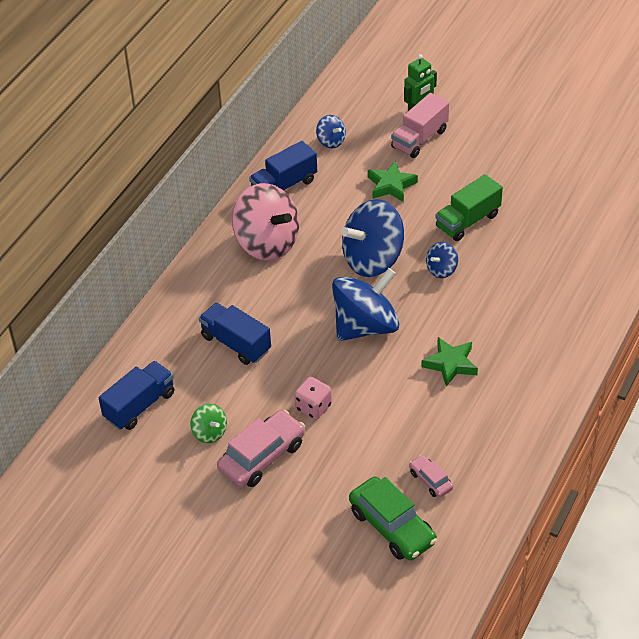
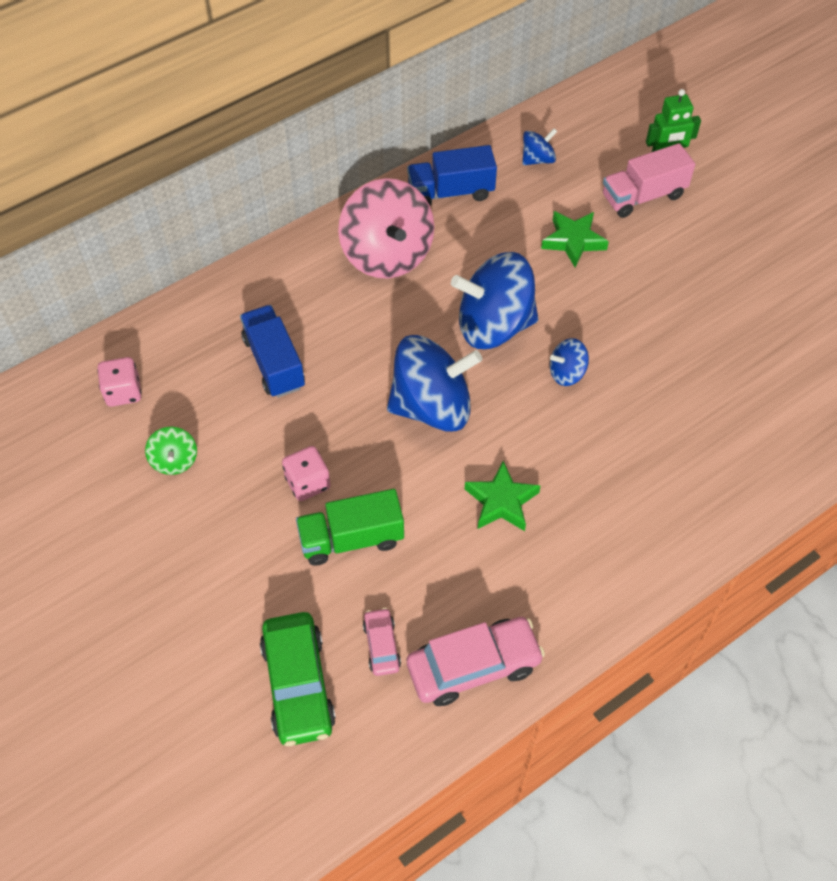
camera: 25 degrees right, 10 degrees up
(140, 406) = (123, 392): blue truck -> pink dice
(262, 456) = (211, 518): pink car -> pink car (473, 666)
(331, 141) = (538, 159): blue spinning top -> blue spinning top turned 105 degrees counterclockwise
(467, 221) = (637, 323): green truck -> green truck (351, 539)

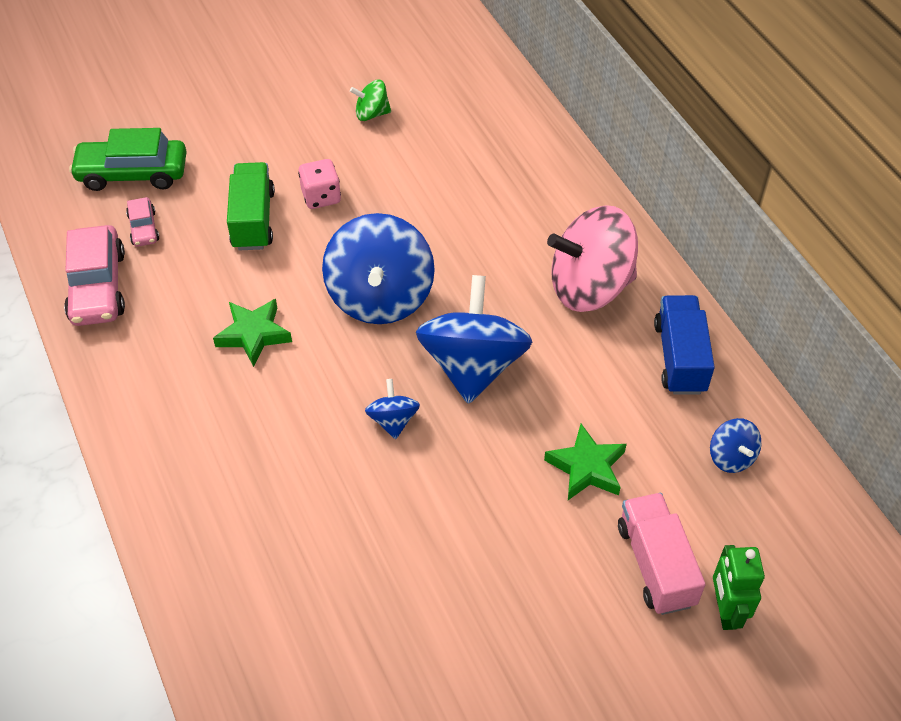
camera: 100 degrees right, 5 degrees down
(123, 392) = (453, 86): pink dice -> none
(274, 363) = (463, 185): blue truck -> none
(381, 645) = (144, 228): pink car -> pink car turned 75 degrees clockwise

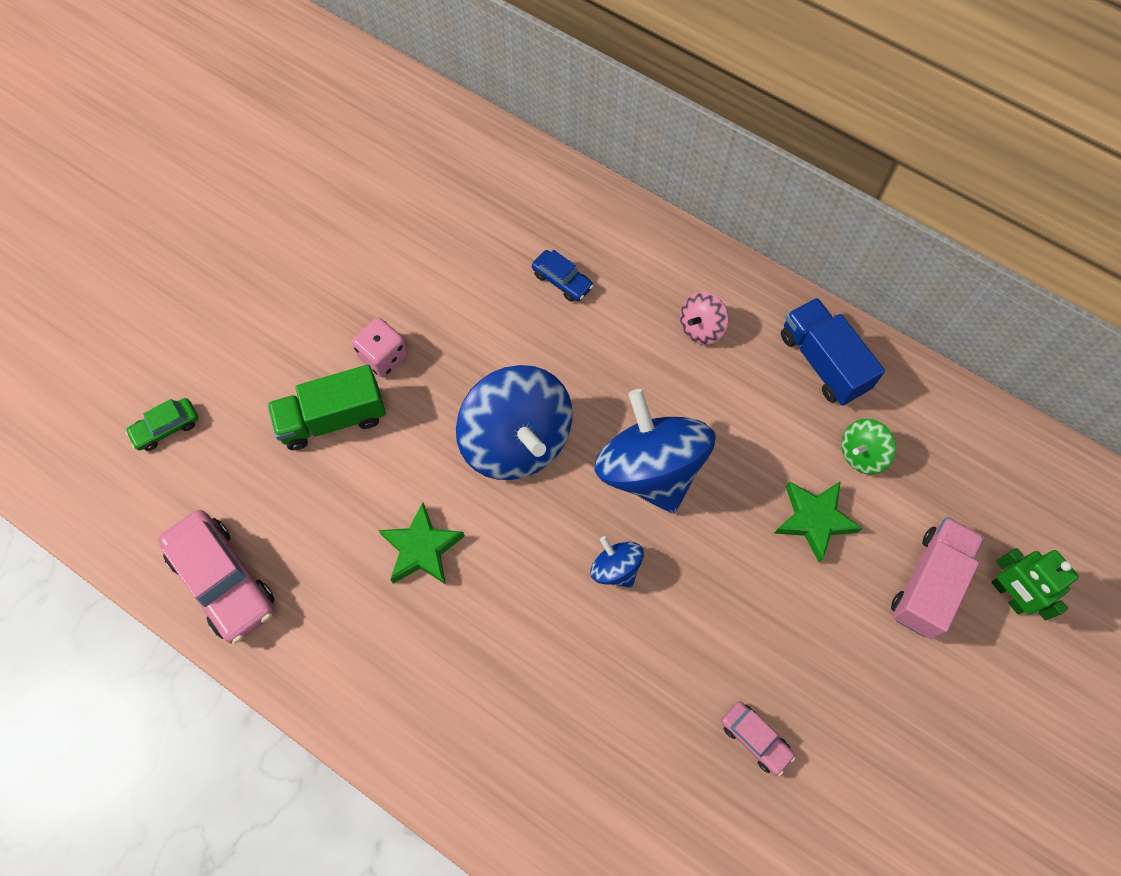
camera: 30 degrees left, 15 degrees up
(132, 173) = (166, 428): green car -> green car, size x0.52
(144, 228) = (224, 486): pink car -> pink car (755, 739)
(253, 220) = (333, 418): green truck -> green truck turned 75 degrees counterclockwise
(371, 114) = (370, 234): green spinning top -> green spinning top (862, 454)
(498, 205) = (562, 280): none -> blue car
(590, 287) = (701, 328): pink spinning top -> pink spinning top, size x0.46
(656, 565) = (929, 583): pink truck -> pink truck turned 75 degrees clockwise
(731, 457) = (924, 441): blue spinning top -> none

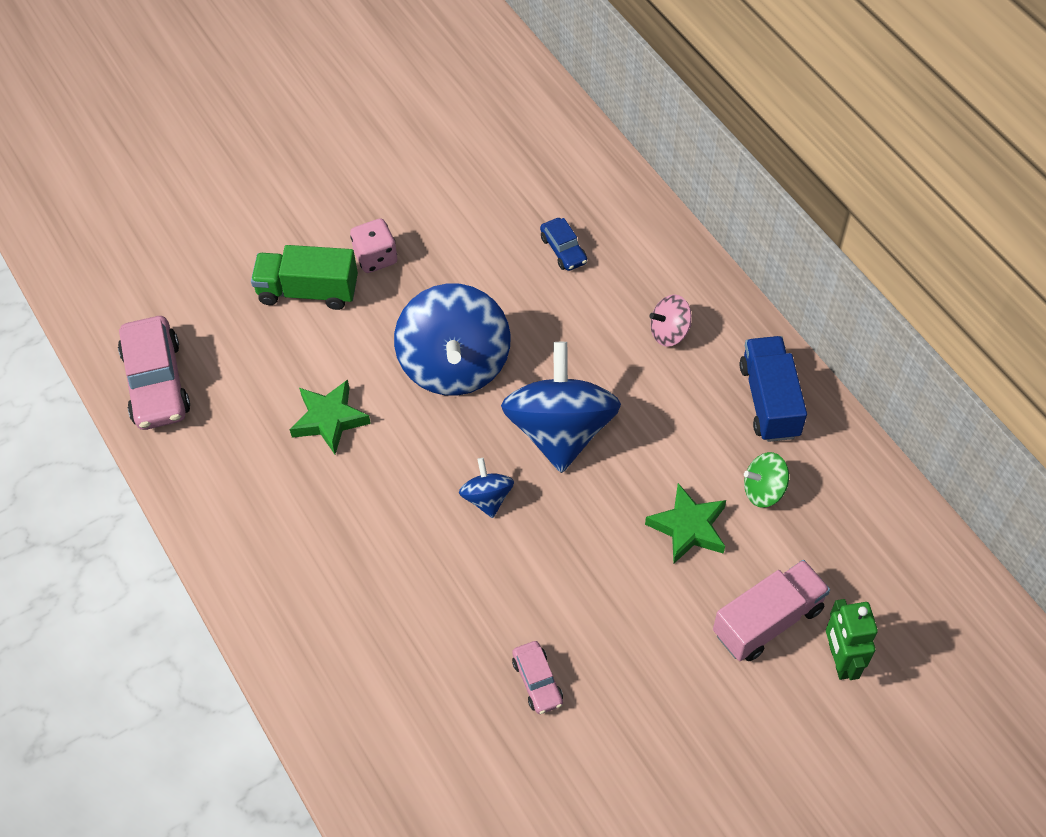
camera: 25 degrees right, 10 degrees down
(166, 428) = (170, 250): green car -> none

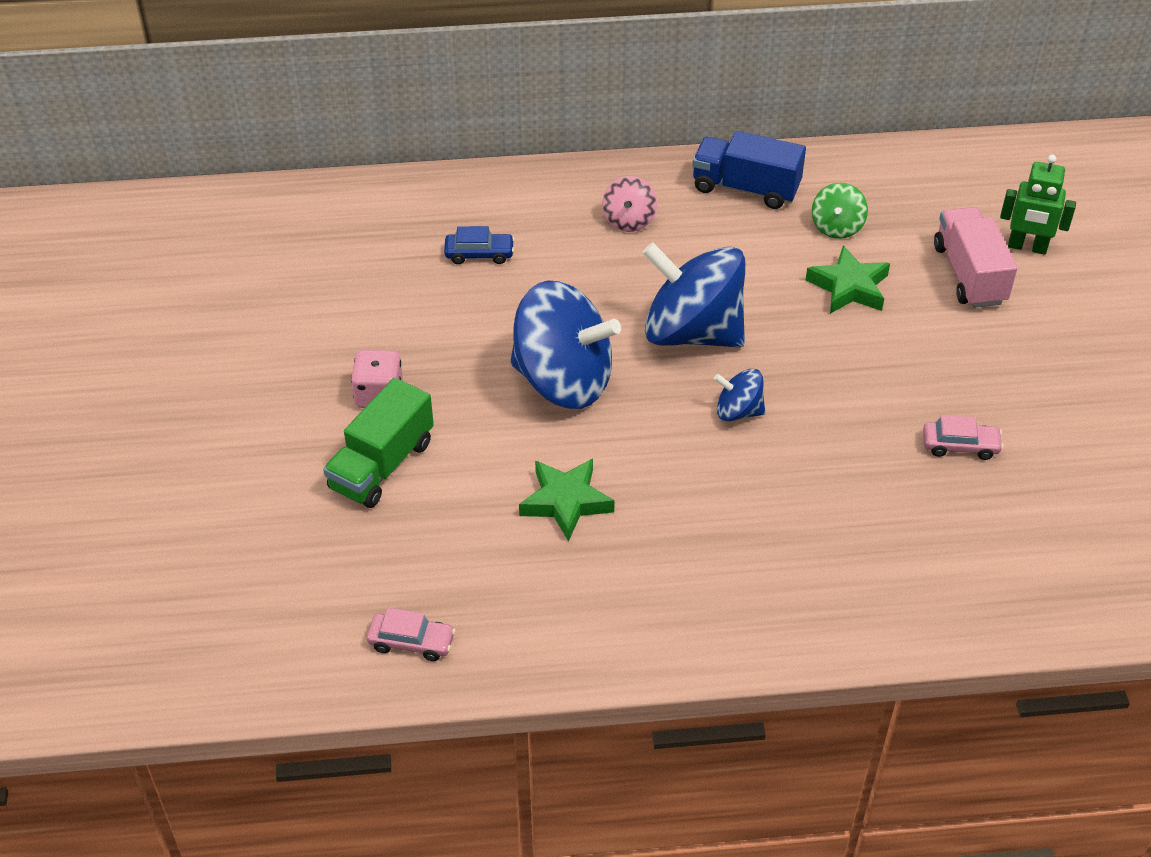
camera: 65 degrees left, 10 degrees down
(157, 383) = (411, 642): pink car -> pink car, size x0.52

